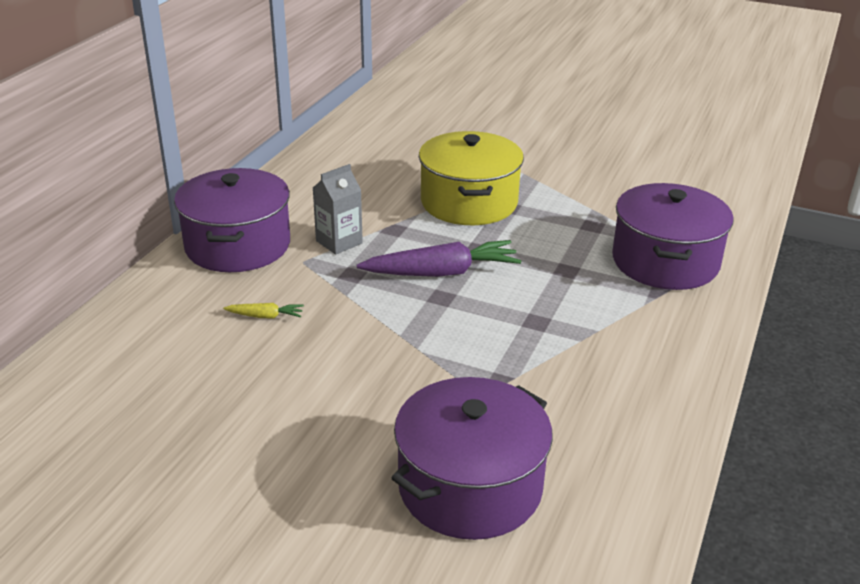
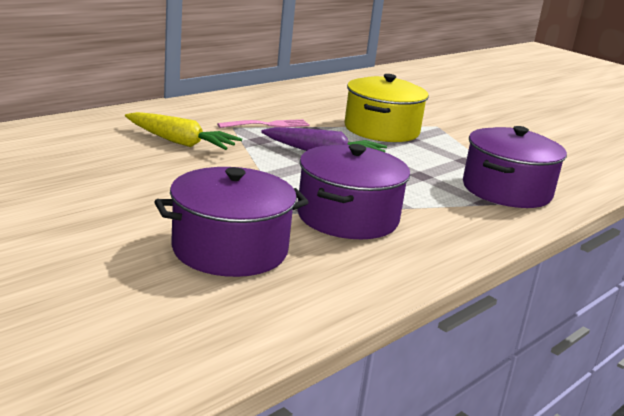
camera: 20 degrees right, 10 degrees down
(237, 245) = (198, 111): purple pot -> purple pot (347, 217)
(265, 316) = (180, 142): yellow carrot -> yellow carrot, size x2.18
(339, 242) = (267, 125): grey carton -> pink fork

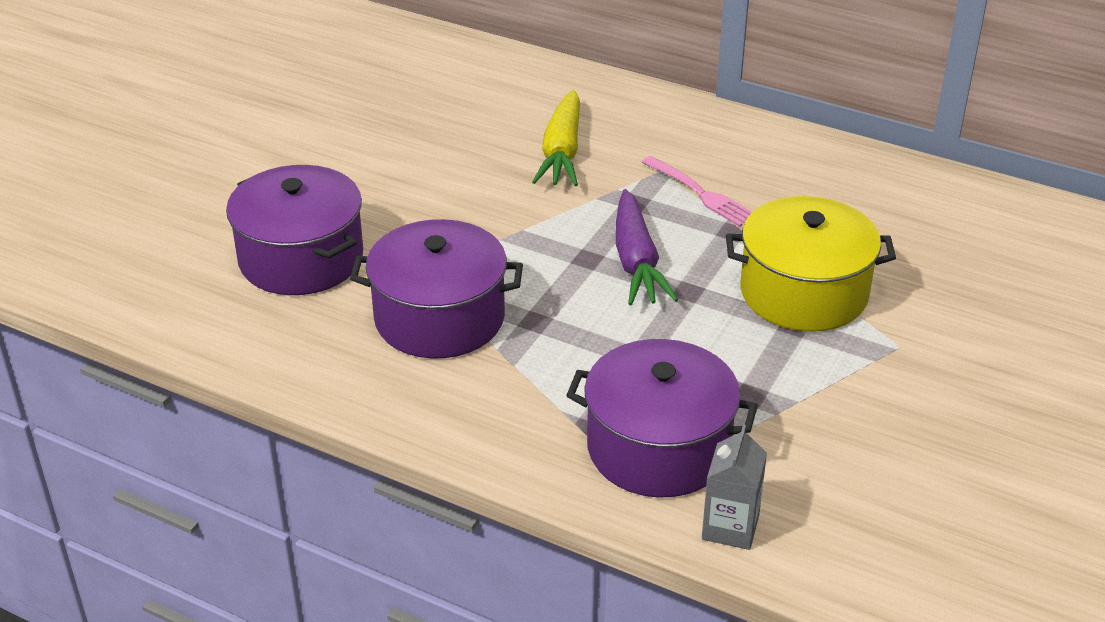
camera: 75 degrees right, 15 degrees up
(575, 191) = (730, 527): none -> grey carton

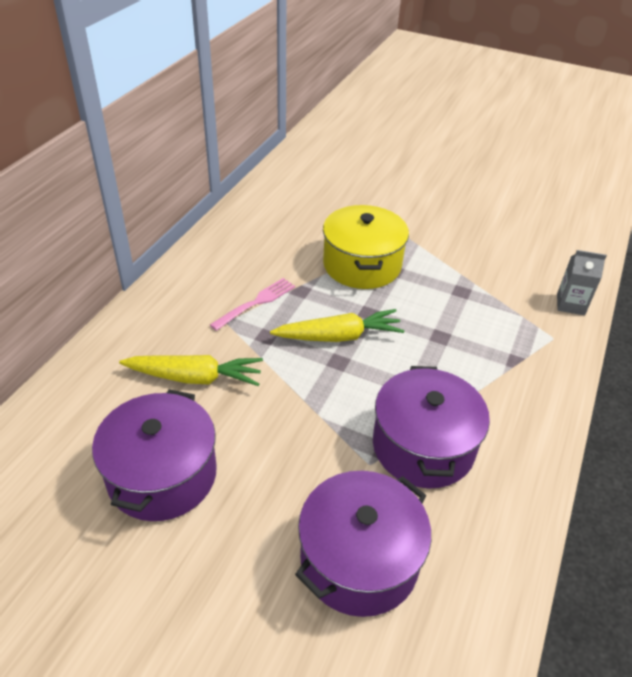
camera: 95 degrees left, 5 degrees up
(636, 261) = (339, 336): purple carrot -> yellow carrot
(658, 448) = (520, 330): purple pot -> purple pot (162, 475)

